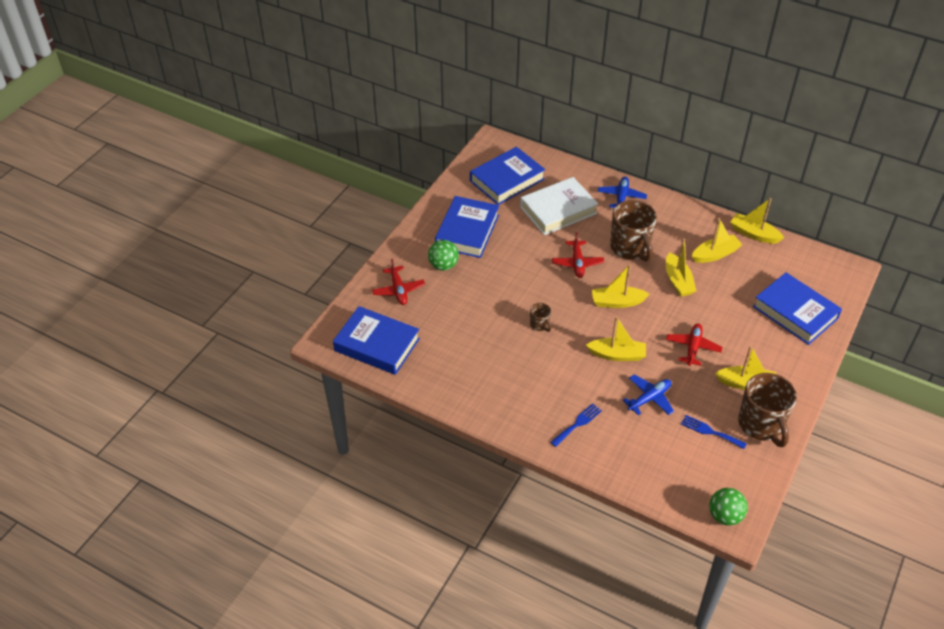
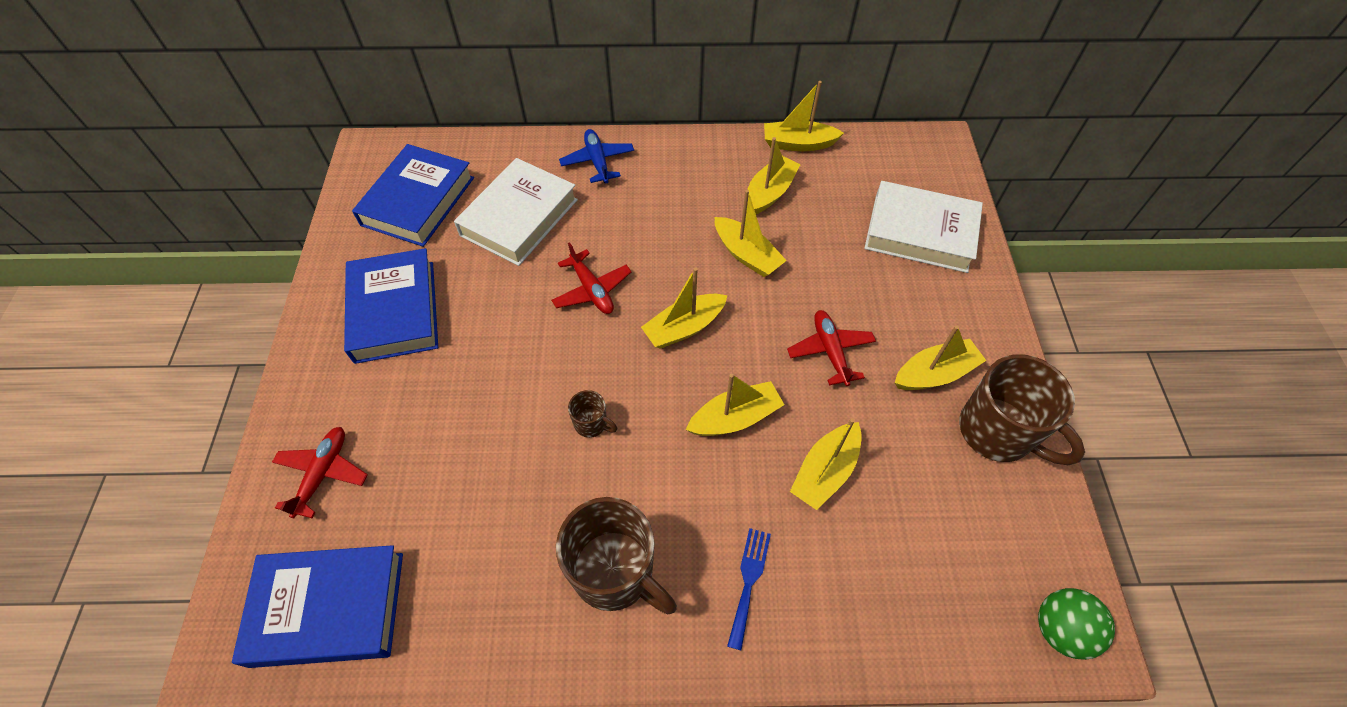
camera: 30 degrees left, 10 degrees up
(398, 290) = (323, 474): red plane -> red plane turned 120 degrees counterclockwise
(443, 265) = (382, 390): green ball -> none
(630, 248) = (653, 232): brown mug -> brown mug (615, 572)
(649, 398) = (825, 471): blue plane -> yellow boat
(710, 431) = (942, 483): blue fork -> none
(795, 312) = (920, 233): blue book -> white book

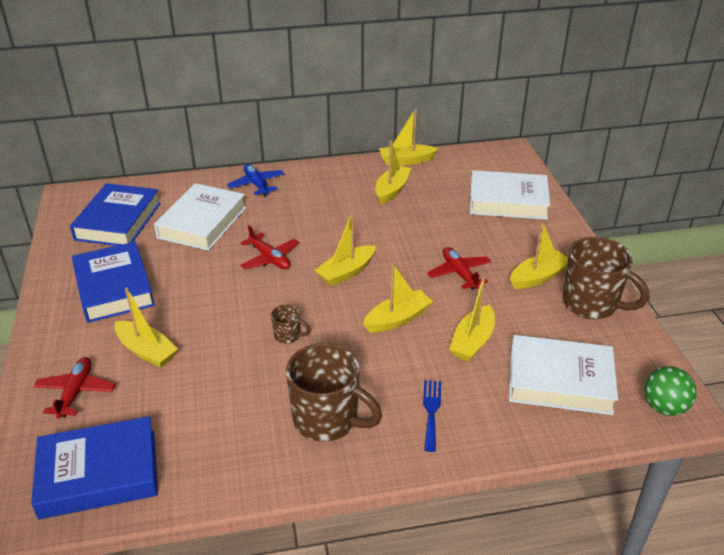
camera: 10 degrees left, 20 degrees down
(746, 255) = (383, 226): yellow boat -> yellow boat (146, 351)
(927, 559) = (560, 381): none -> white book

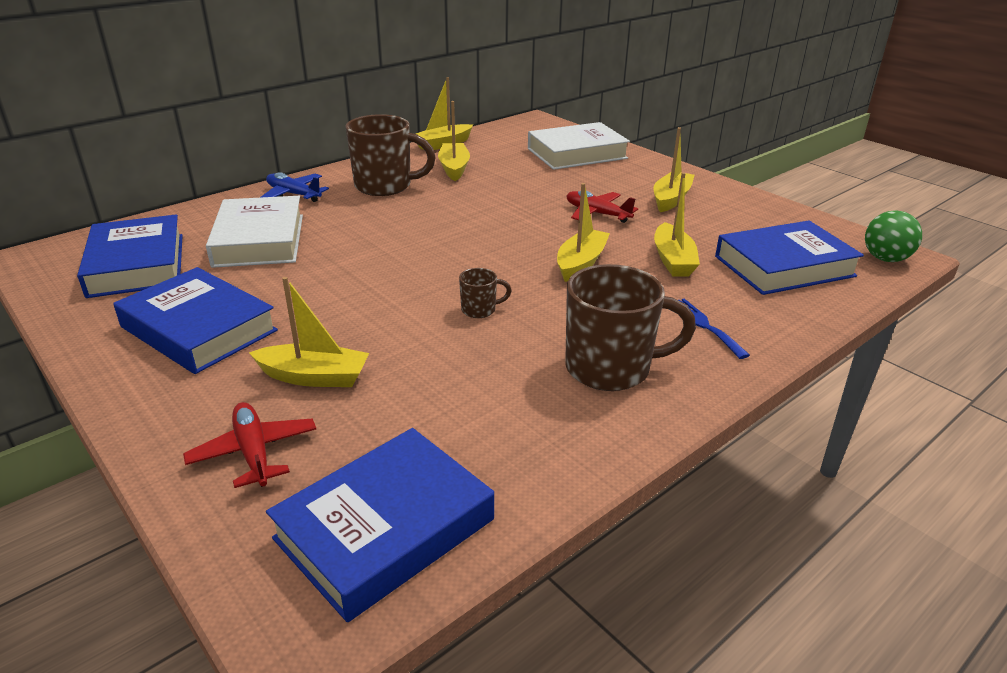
camera: 30 degrees left, 5 degrees down
(269, 258) = (380, 251): red plane -> none
(346, 272) = (482, 241): yellow boat -> none
(560, 381) = (784, 266): white book -> blue book
(591, 304) = (739, 206): brown mug -> brown mug (385, 186)

